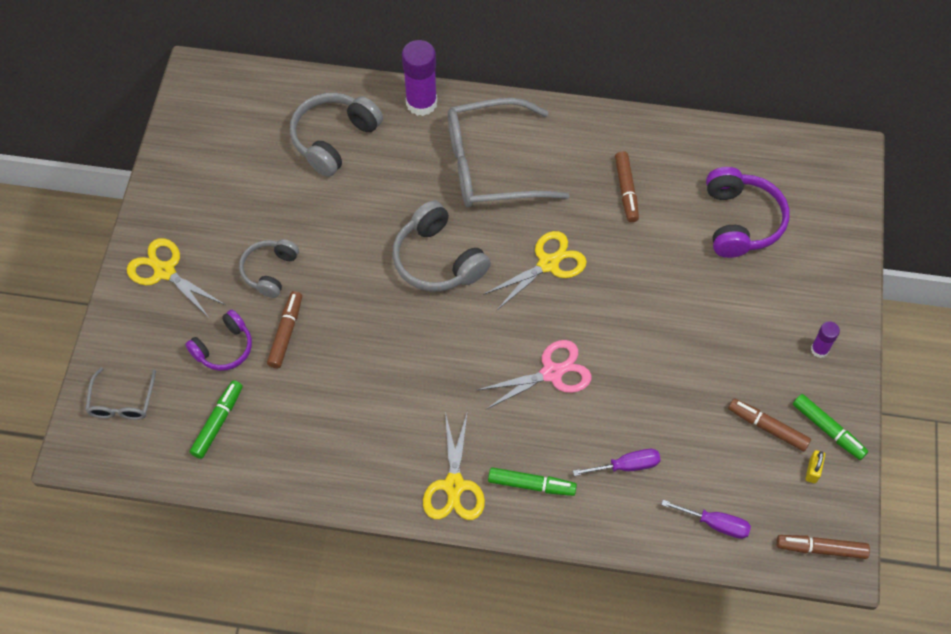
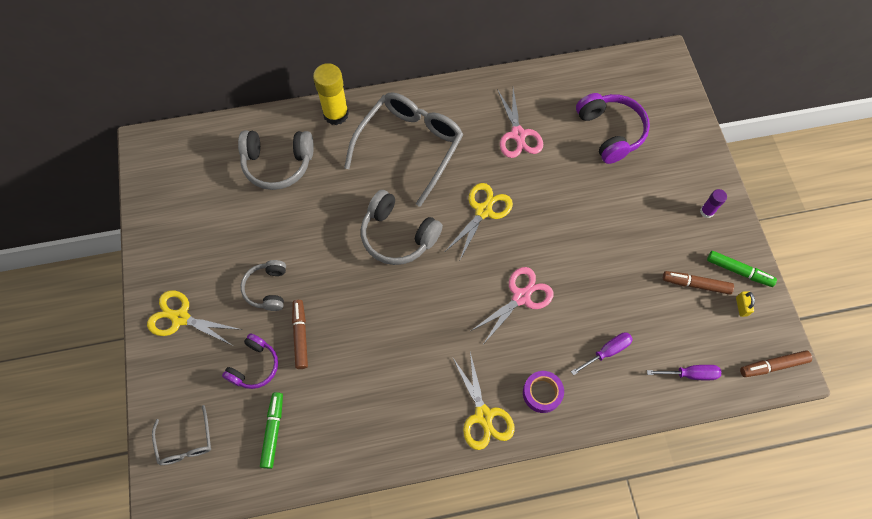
camera: 20 degrees left, 5 degrees up
(334, 139) = (278, 164): grey headphones -> grey headphones turned 105 degrees counterclockwise
(421, 103) = (336, 114): purple glue stick -> yellow glue stick
(492, 165) = (409, 147): grey glasses -> grey glasses turned 150 degrees clockwise
(531, 485) = (542, 393): green marker -> purple tape
(626, 190) = (518, 134): brown marker -> pink scissors

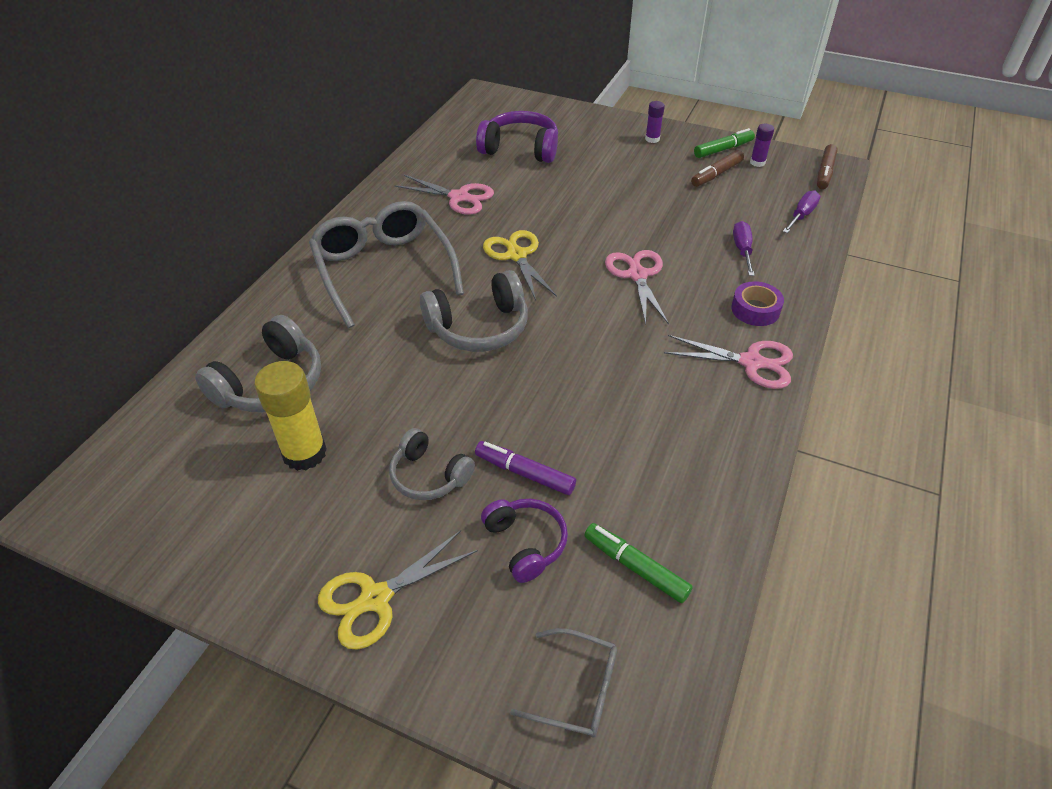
camera: 55 degrees left, 20 degrees down
(300, 336) = (525, 473): brown marker -> purple marker
(336, 114) = (272, 305): yellow glue stick -> yellow glue stick (304, 453)
(483, 415) = (751, 362): yellow scissors -> pink scissors
(741, 306) = (757, 162): yellow padlock -> purple glue stick

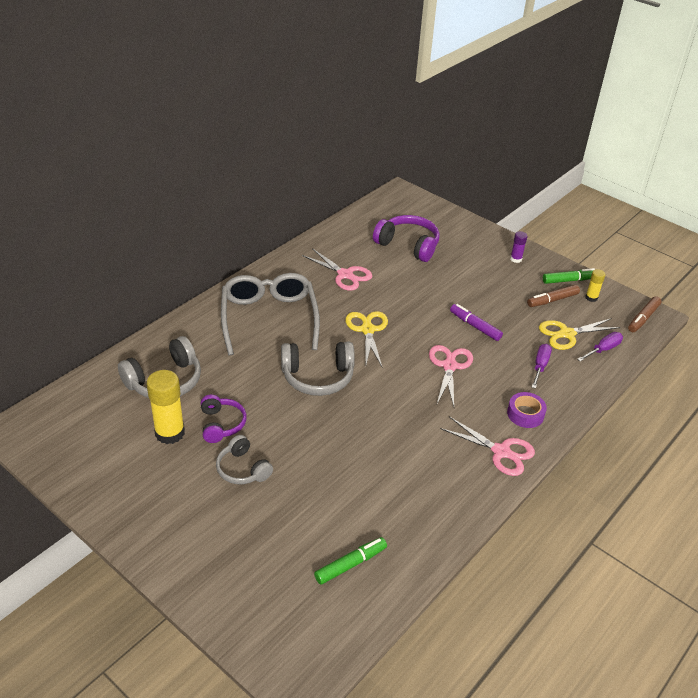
camera: 15 degrees right, 5 degrees down
(376, 598) = (180, 535): yellow scissors -> yellow scissors (567, 334)
(525, 473) = (305, 485): purple marker -> purple marker (475, 326)
(526, 543) = (286, 529): purple headphones -> purple headphones (221, 424)
(576, 689) = (279, 624): grey glasses -> none
(636, 567) = (350, 564): green marker -> green marker turned 90 degrees clockwise
(757, 162) = (591, 298): purple glue stick -> yellow glue stick

